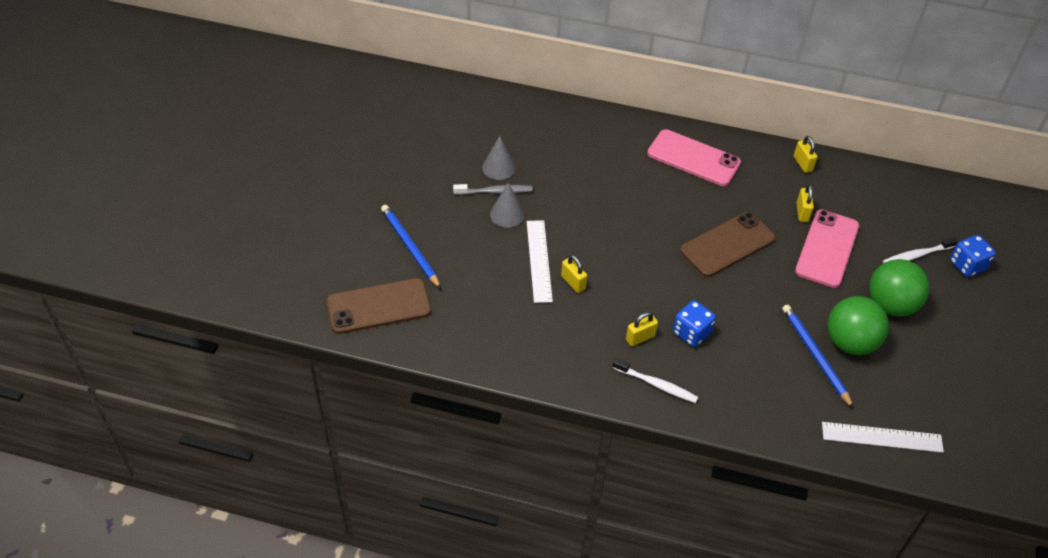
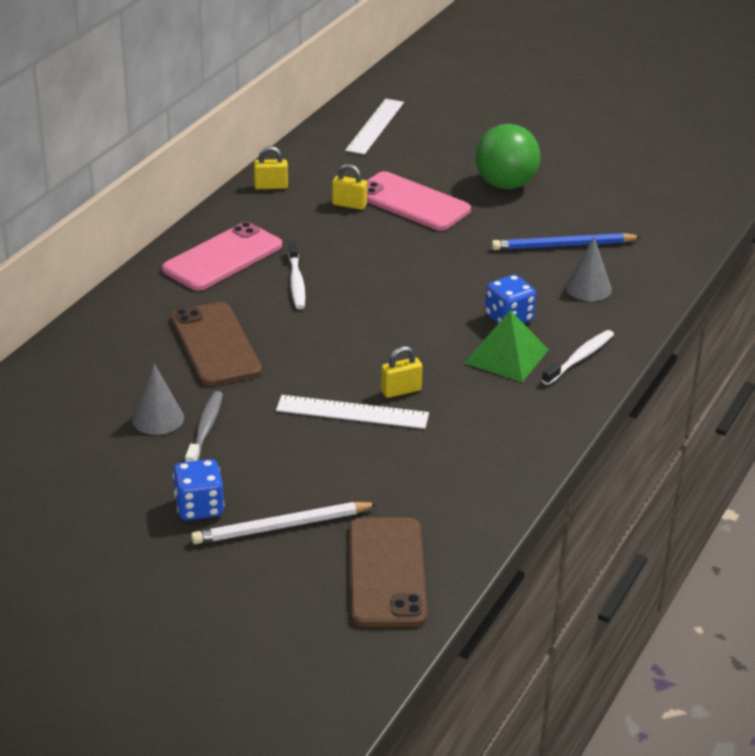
camera: 75 degrees left, 15 degrees down
(410, 247) = (281, 527): blue pencil -> white pencil
(507, 214) = (254, 426): grey cone -> grey cone (588, 288)
(640, 338) = (506, 356): yellow padlock -> green pyramid
(727, 245) = (380, 265): brown phone -> brown phone (215, 345)
(850, 342) = (550, 220): green ball -> none
(882, 437) = (677, 232): white ruler -> white ruler (375, 126)
(916, 255) = (441, 153): white toothbrush -> white toothbrush (296, 282)
(967, 265) = (465, 129): blue dice -> blue dice (199, 507)

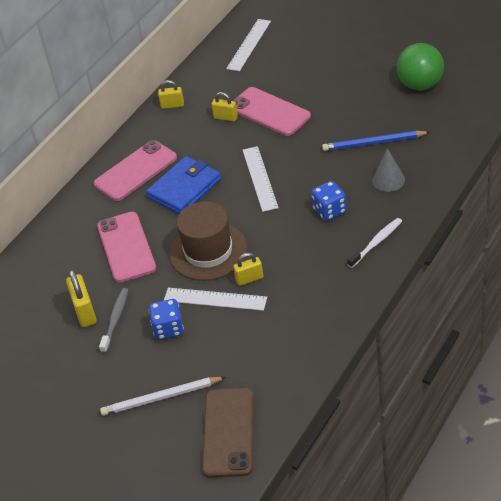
camera: 10 degrees right, 10 degrees up
(158, 418) = (84, 312): grey cone -> yellow padlock
(199, 507) = (108, 384): blue dice -> blue dice (168, 329)
(215, 345) = (126, 247): brown phone -> pink phone
(296, 282) = (184, 189): white toothbrush -> blue wallet
(337, 356) = (208, 251): none -> brown hat
(404, 276) = (259, 178): none -> white ruler
(505, 185) = (337, 91): green ball -> green ball (420, 85)
(506, 356) = (325, 244): green pyramid -> none

